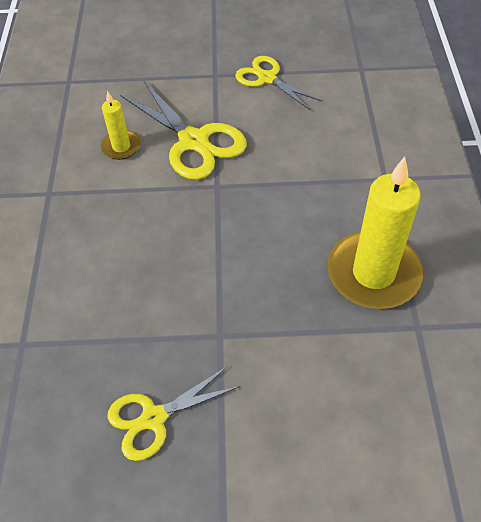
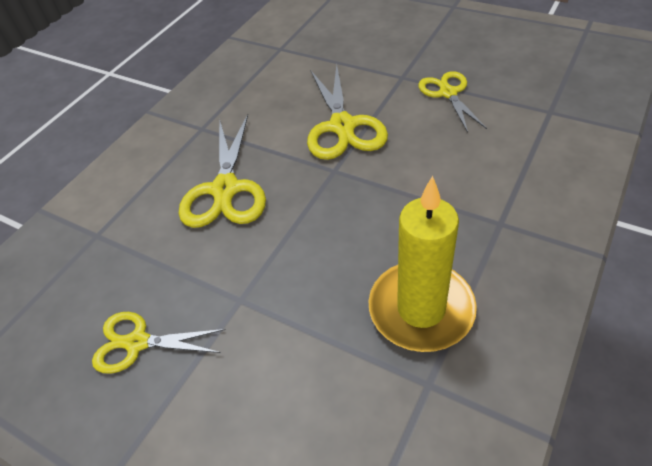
camera: 35 degrees right, 5 degrees down
(121, 147) = (281, 111): yellow candle -> none
(125, 244) = (225, 189): none -> yellow scissors

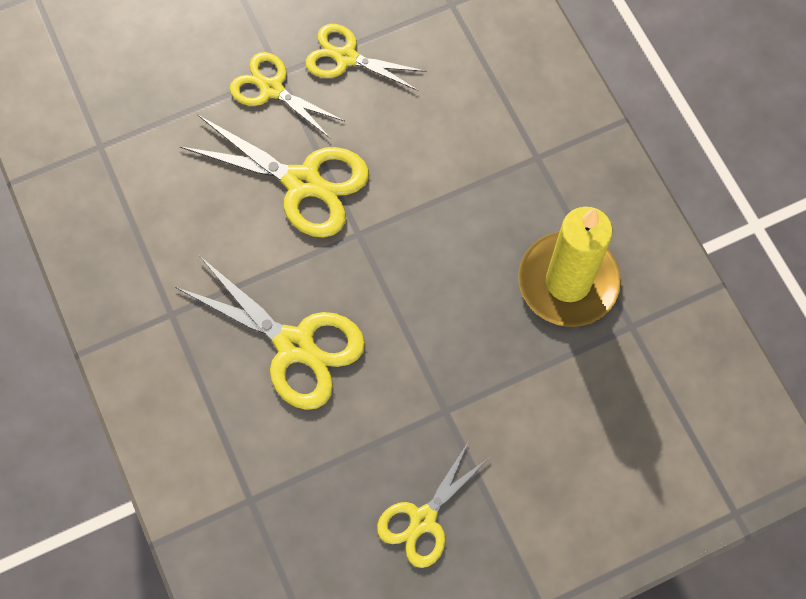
camera: 60 degrees left, 20 degrees up
(388, 80) = (272, 89): none -> yellow scissors

